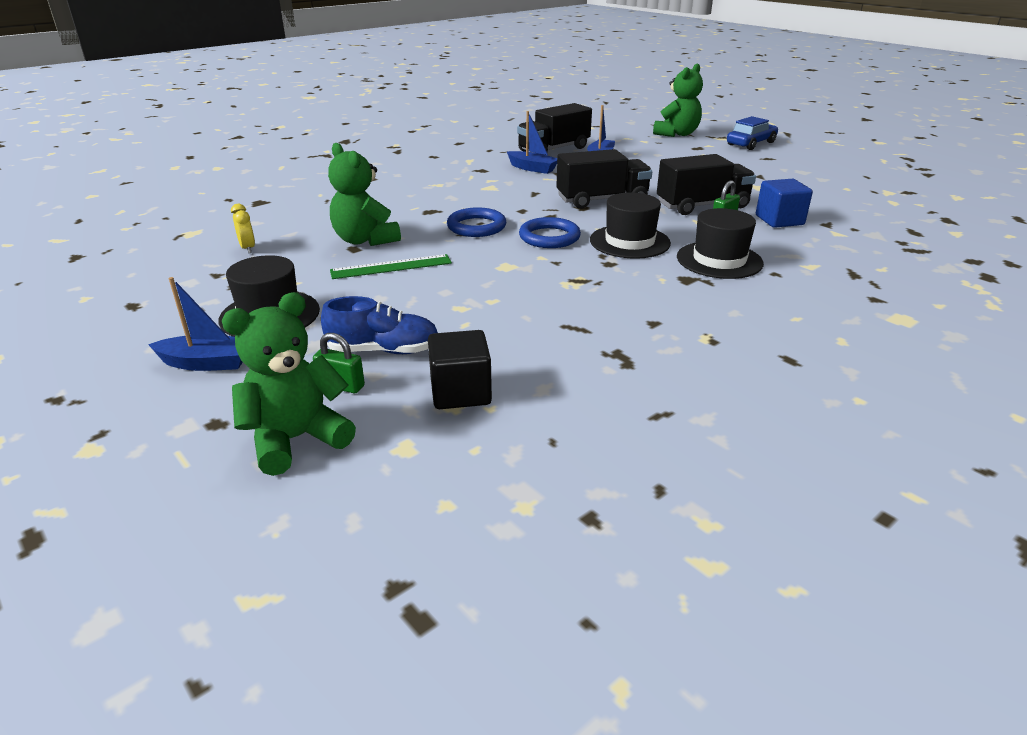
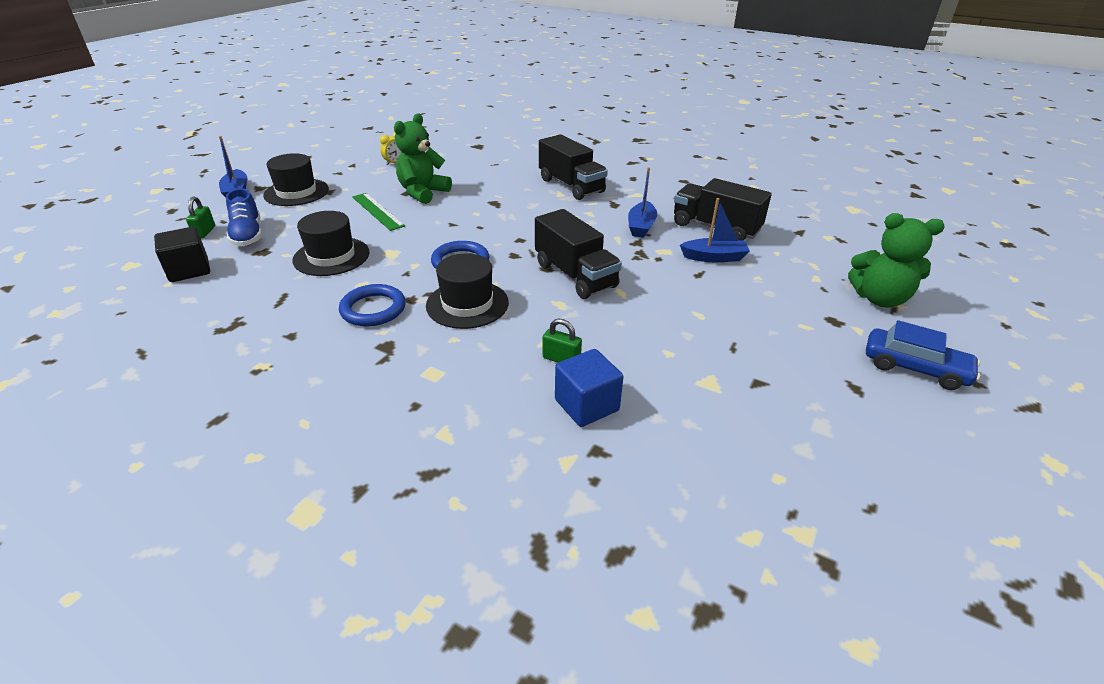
camera: 70 degrees right, 5 degrees up
(296, 439) = (149, 233): green teddy bear -> none
(476, 227) = (469, 227): blue ring -> blue ring (373, 309)
(702, 206) = (600, 341): black truck -> black truck (571, 186)
(719, 260) = (439, 363): black hat -> black hat (331, 256)

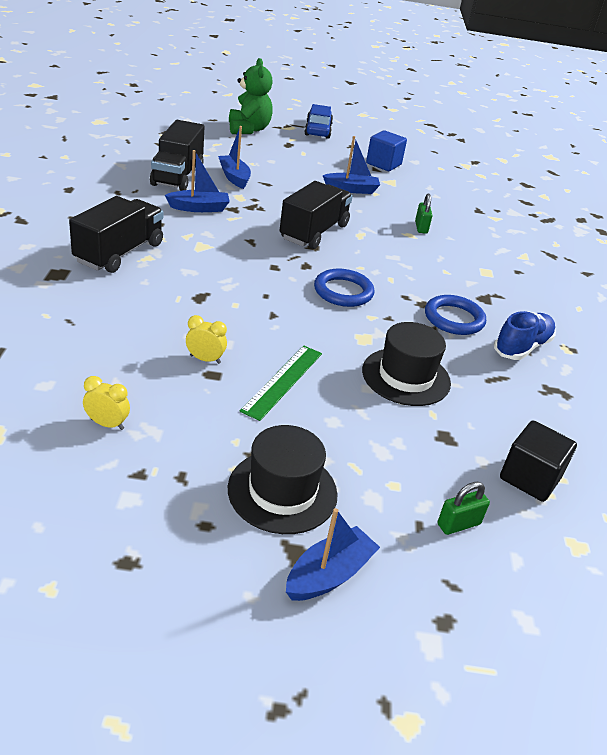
camera: 120 degrees left, 0 degrees up
(248, 235) = (427, 472): blue shoe -> blue shoe (522, 347)
(423, 193) = (205, 359): green teddy bear -> yellow clock
(467, 304) = (401, 274): black hat -> none
(586, 405) = (450, 216): blue cube -> blue cube (383, 164)
(682, 334) = (351, 189): none -> blue boat

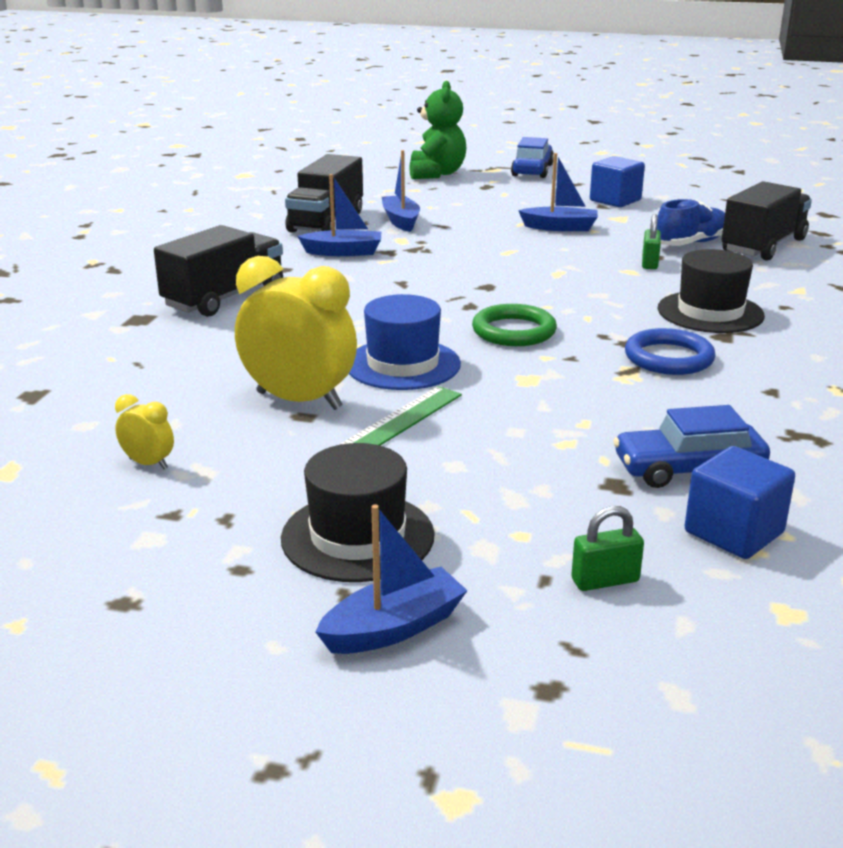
camera: 15 degrees right, 10 degrees down
(205, 359) = (299, 401): yellow clock -> yellow clock, size x2.23
(272, 323) = (402, 364): none -> blue hat
(314, 232) = (492, 272): black truck -> black truck (763, 246)
(343, 291) = (514, 331): blue ring -> green ring
(406, 377) = (576, 419): black hat -> black hat (710, 312)
(489, 422) = (688, 469): none -> blue car
(522, 347) = (765, 388): blue shoe -> blue shoe (691, 243)
(530, 478) = (733, 532): black cube -> blue cube

